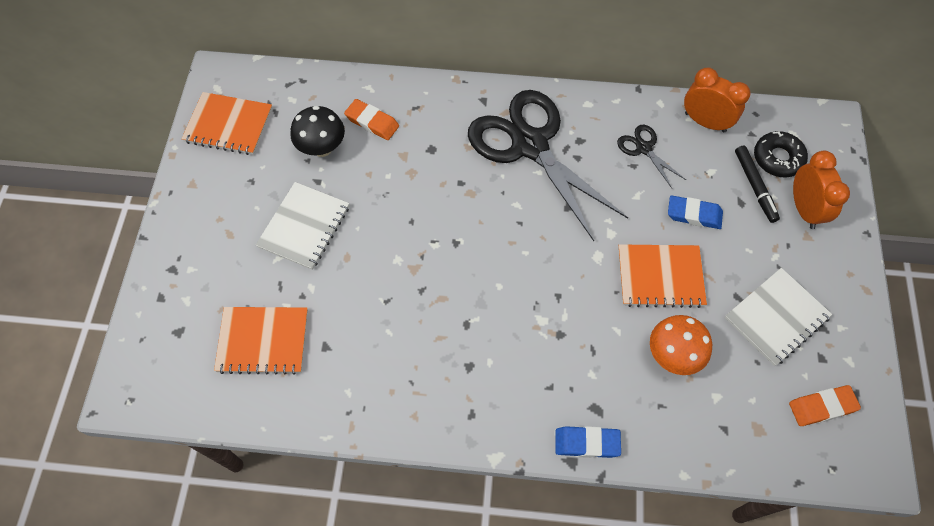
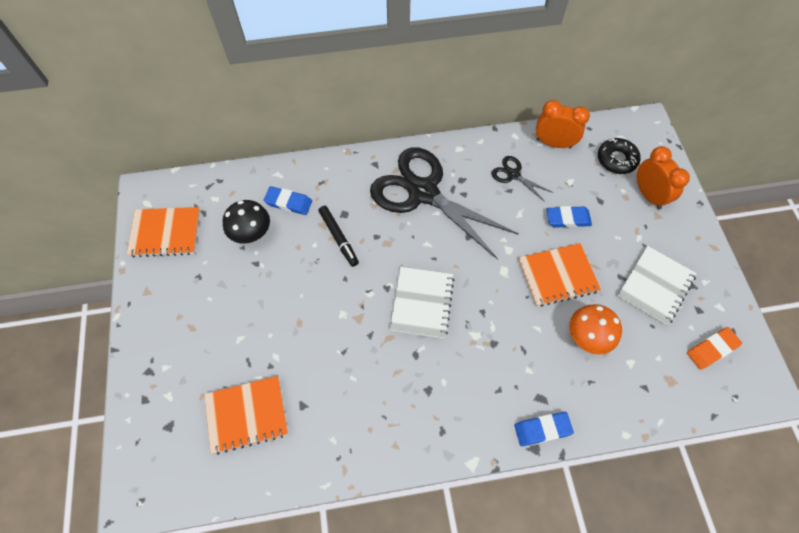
camera: 15 degrees left, 0 degrees up
(304, 227) = (255, 305): white notebook -> white notebook (422, 303)
(372, 122) = (288, 203): orange eraser -> blue eraser
(754, 186) = (606, 186): black marker -> black marker (338, 238)

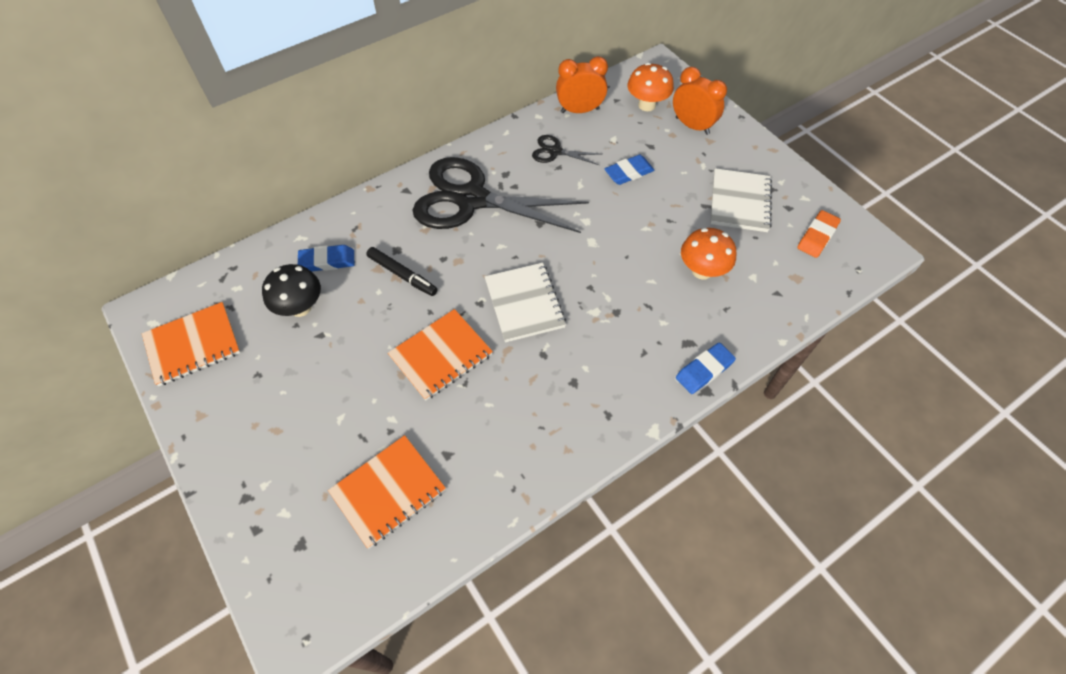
camera: 25 degrees left, 5 degrees down
(557, 275) = (645, 226): orange notebook -> orange notebook (441, 355)
(616, 159) = (647, 105): black donut -> orange mushroom

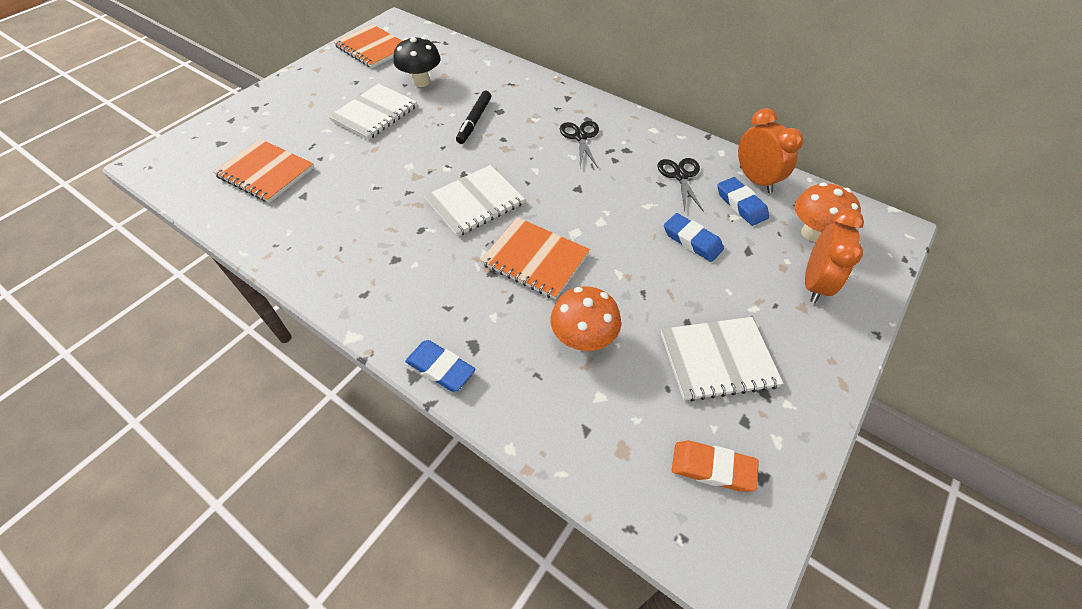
camera: 70 degrees right, 5 degrees down
(327, 261) = (471, 80): blue eraser -> blue eraser (741, 204)
(336, 364) = (374, 113): none -> white notebook
(441, 355) = (399, 165): orange notebook -> orange notebook (535, 259)
(471, 199) = (580, 137): black scissors -> black scissors, size x0.43

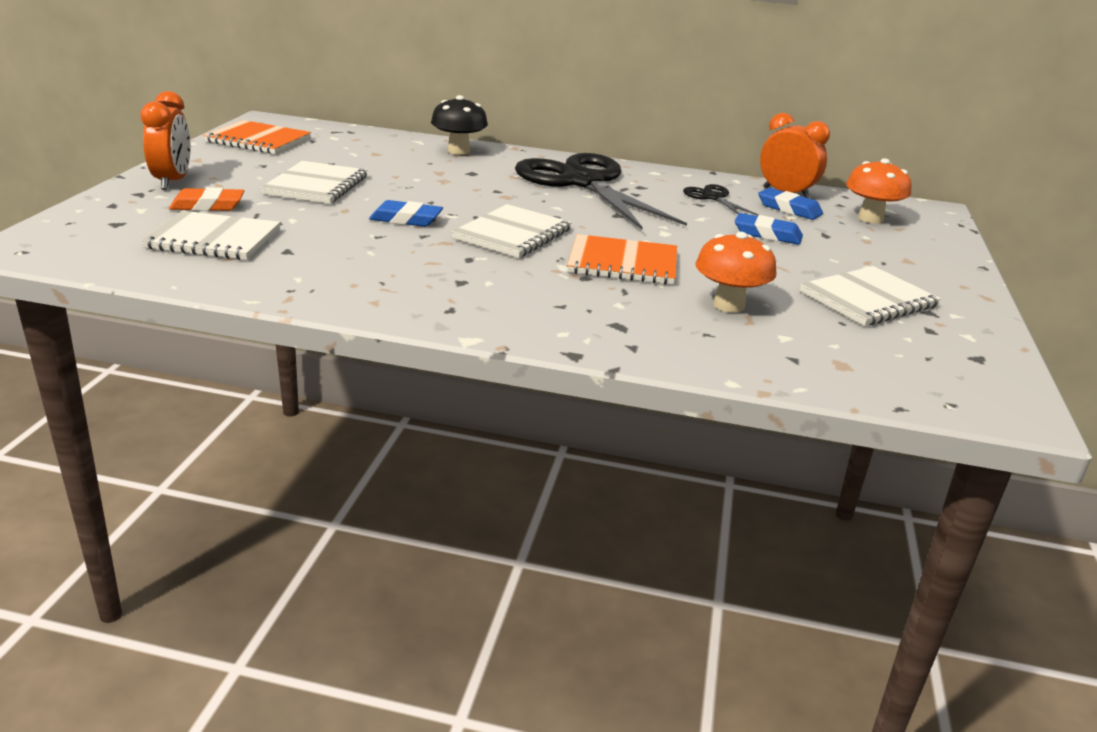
camera: 25 degrees left, 25 degrees down
(266, 172) = (213, 239): orange notebook -> white notebook
(421, 81) = (351, 159): black mushroom -> black mushroom (458, 151)
(440, 368) = (599, 345): blue eraser -> blue eraser (406, 219)
(474, 121) = (450, 182): black marker -> none
(580, 137) = (583, 182): black scissors -> black scissors, size x2.35
(712, 468) = (932, 360): orange eraser -> orange eraser (207, 206)
(814, 284) = (903, 246): orange clock -> orange clock (173, 181)

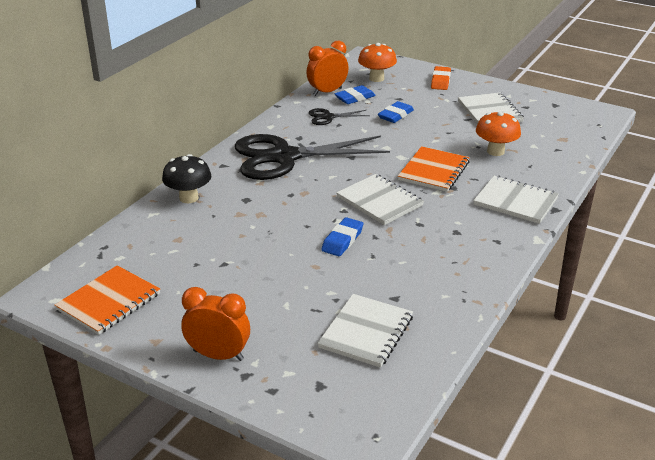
camera: 70 degrees left, 5 degrees up
(207, 206) = (289, 335): orange eraser -> orange eraser (440, 81)
(316, 185) = (254, 276): white notebook -> white notebook (515, 201)

